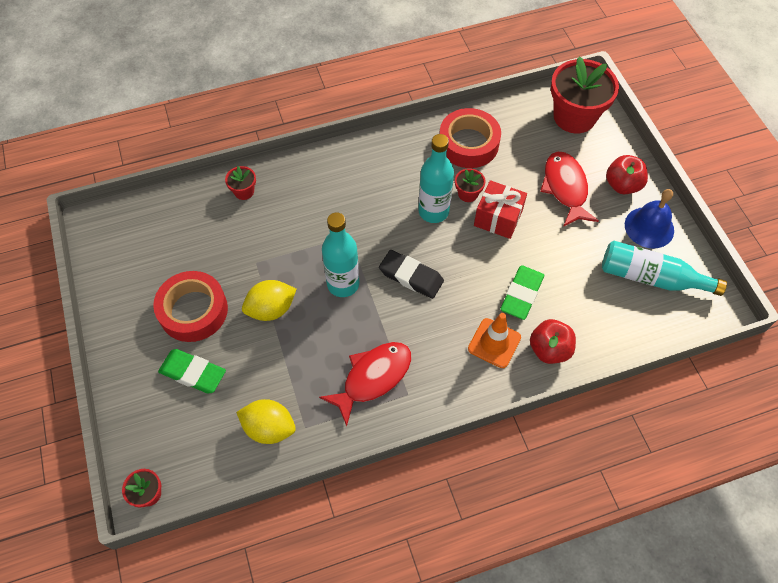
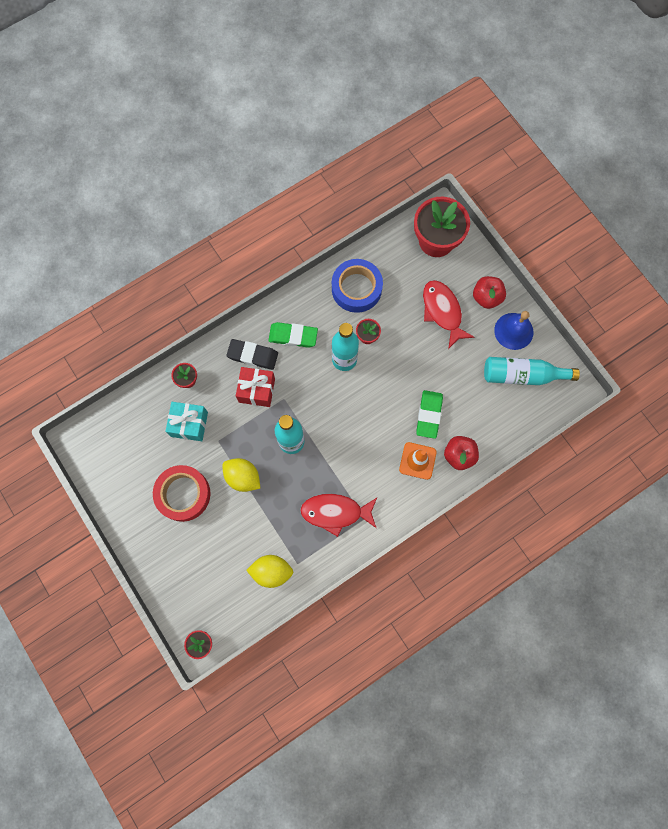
camera: 15 degrees left, 15 degrees up
(193, 373) = (201, 544): green eraser -> green eraser (293, 336)
(229, 237) = (189, 424): none -> turquoise gift
(271, 309) = (243, 477): yellow lemon -> yellow lemon turned 75 degrees clockwise
(373, 378) = (335, 512): red fish -> red fish turned 120 degrees counterclockwise
(411, 276) = (341, 421): black eraser -> black eraser (253, 355)
(468, 144) = (356, 288): red tape -> blue tape
(498, 218) = (396, 352): red gift -> red gift (257, 390)

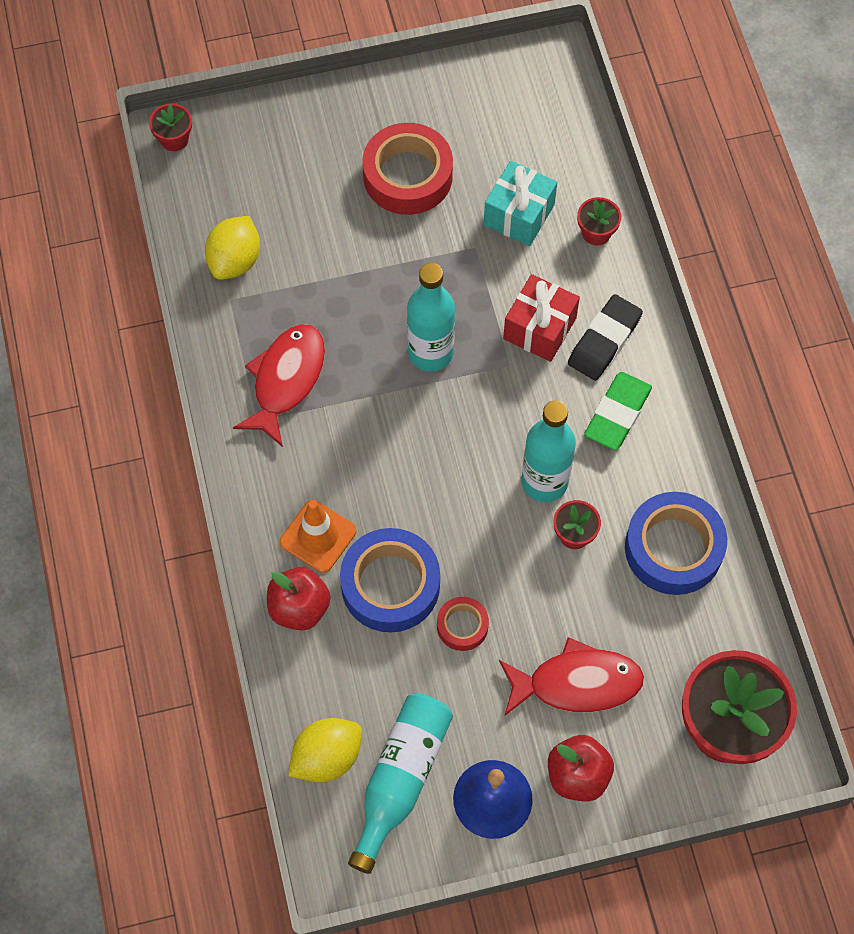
camera: 110 degrees right, 10 degrees down
(243, 477) = (400, 265): yellow lemon -> yellow lemon (327, 757)
(429, 415) = (390, 585): green eraser -> blue tape
(436, 373) = (462, 626): none -> red tape

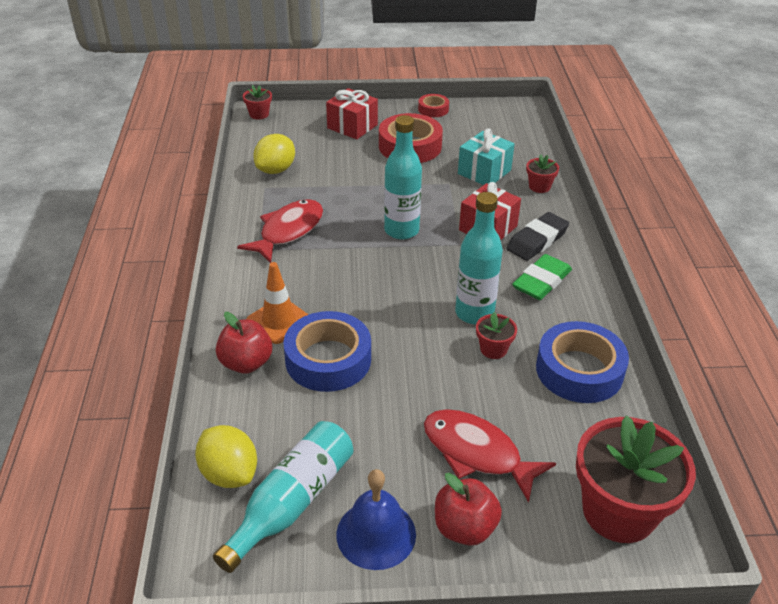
camera: 10 degrees right, 25 degrees down
(317, 144) = (352, 126): none -> red gift
(327, 757) = (229, 473): yellow lemon -> yellow lemon turned 75 degrees clockwise
(462, 626) = (382, 396): red tape -> red tape (433, 109)
(576, 683) = (477, 453): red fish -> red fish turned 150 degrees counterclockwise

